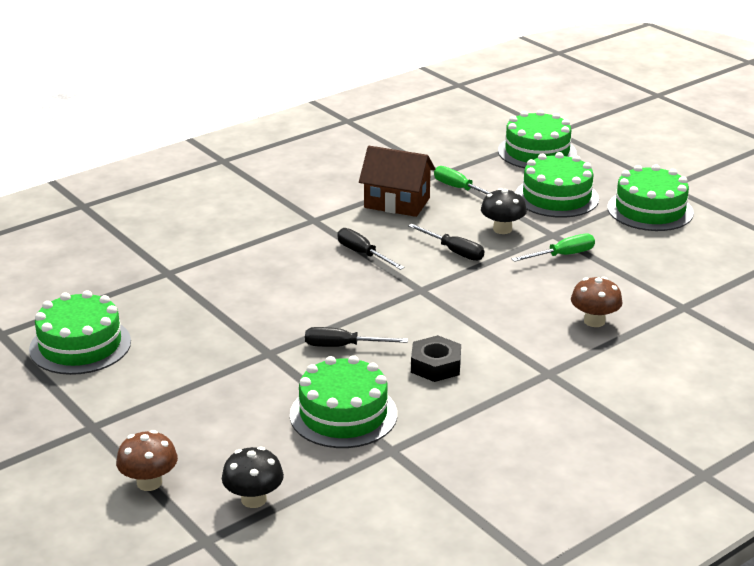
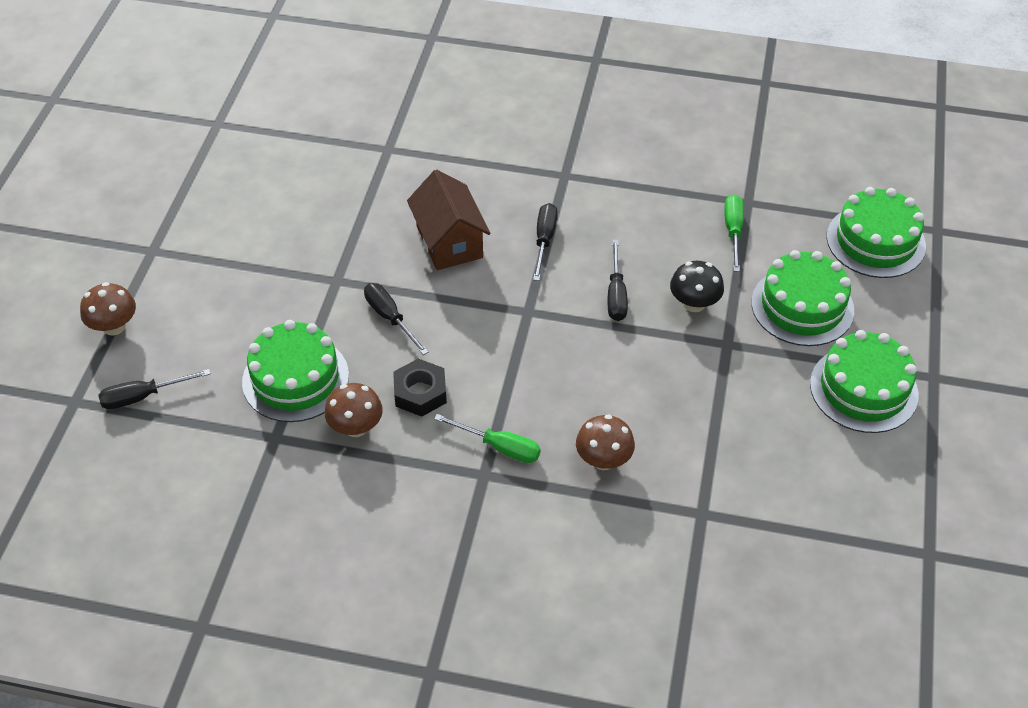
camera: 50 degrees right, 20 degrees up
(80, 345) = (243, 173): green cake -> none
(254, 499) = (143, 396): black mushroom -> black screwdriver
(397, 203) = (656, 207): brown house -> brown house (449, 242)
(431, 408) = (356, 427): none -> brown mushroom
(562, 255) = (696, 372): green screwdriver -> green screwdriver (499, 447)

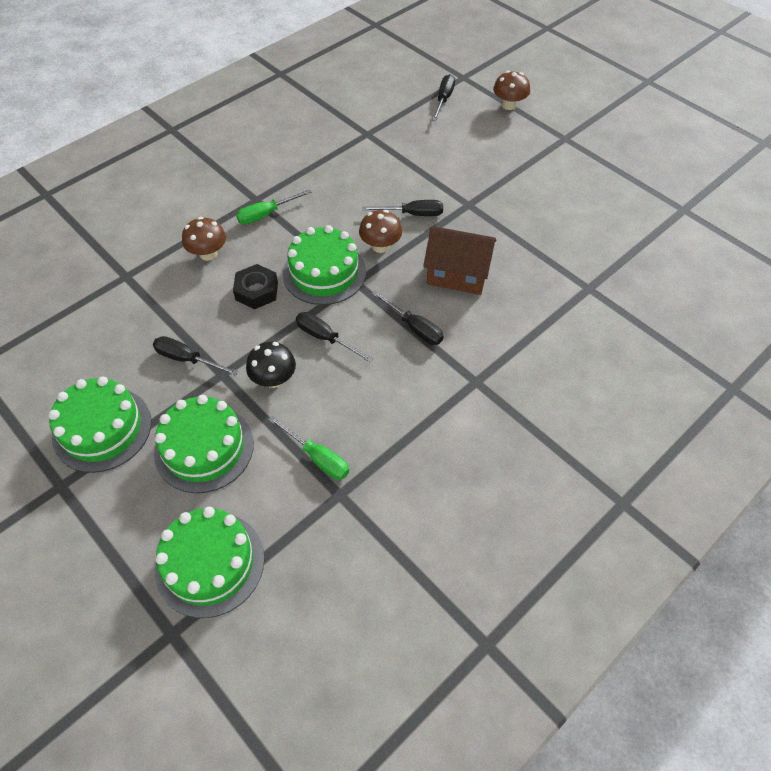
camera: 125 degrees right, 5 degrees up
(295, 379) = (401, 156): green cake -> green cake (324, 272)
(356, 427) = (342, 165): brown mushroom -> brown mushroom (380, 246)
(420, 393) = (340, 200): black nut -> black nut (256, 291)
(739, 380) = (187, 359): none -> black screwdriver

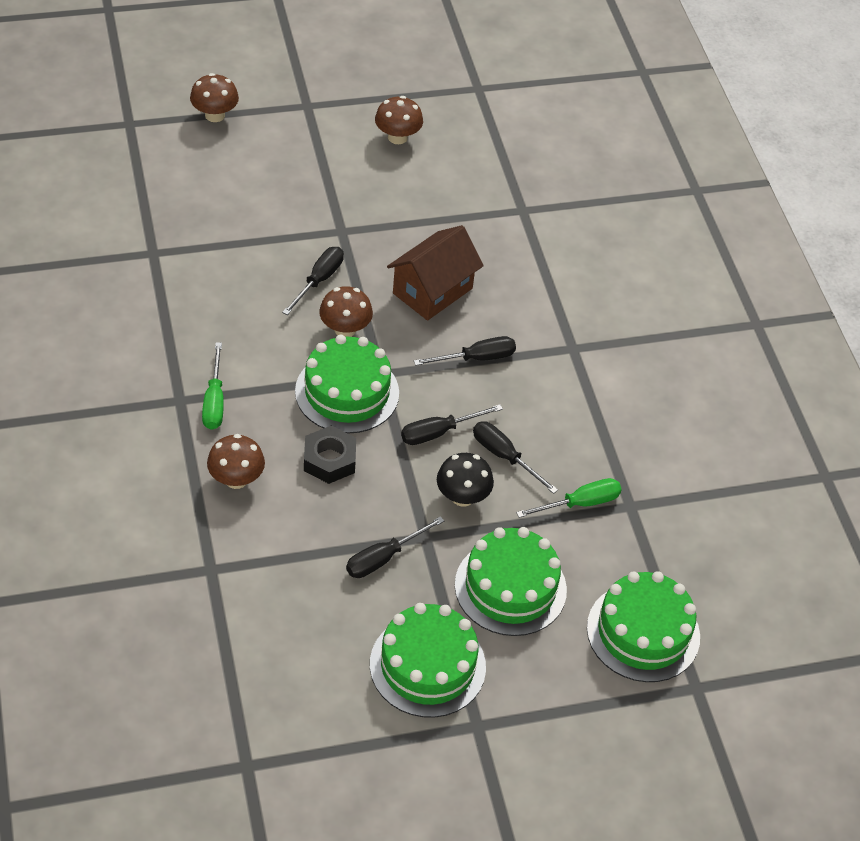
camera: 65 degrees left, 5 degrees down
(444, 99) = (154, 159): black screwdriver -> black screwdriver (504, 456)
(585, 191) = (397, 137): none -> brown mushroom

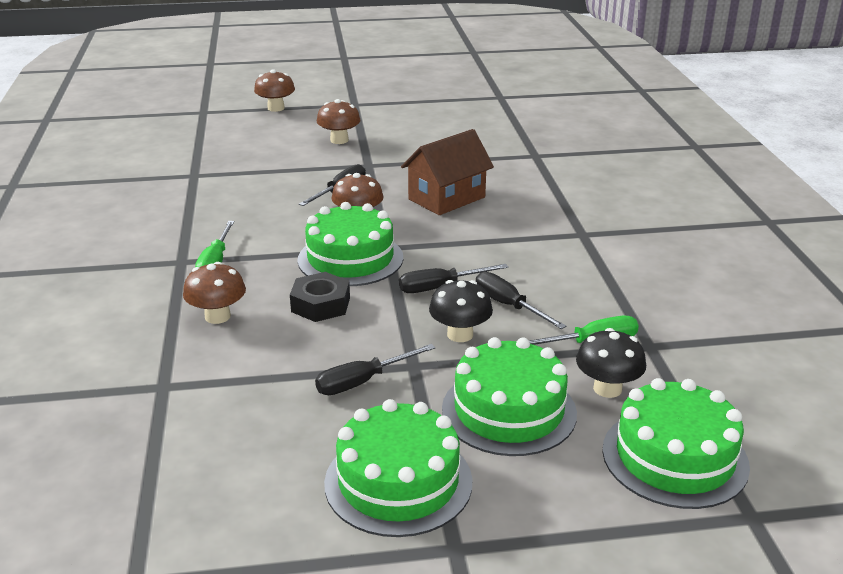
camera: 10 degrees right, 20 degrees down
(397, 137) = (428, 119): brown mushroom -> brown mushroom (339, 140)
(476, 358) = (485, 239): black screwdriver -> none
(592, 559) = (607, 388): none -> black mushroom

